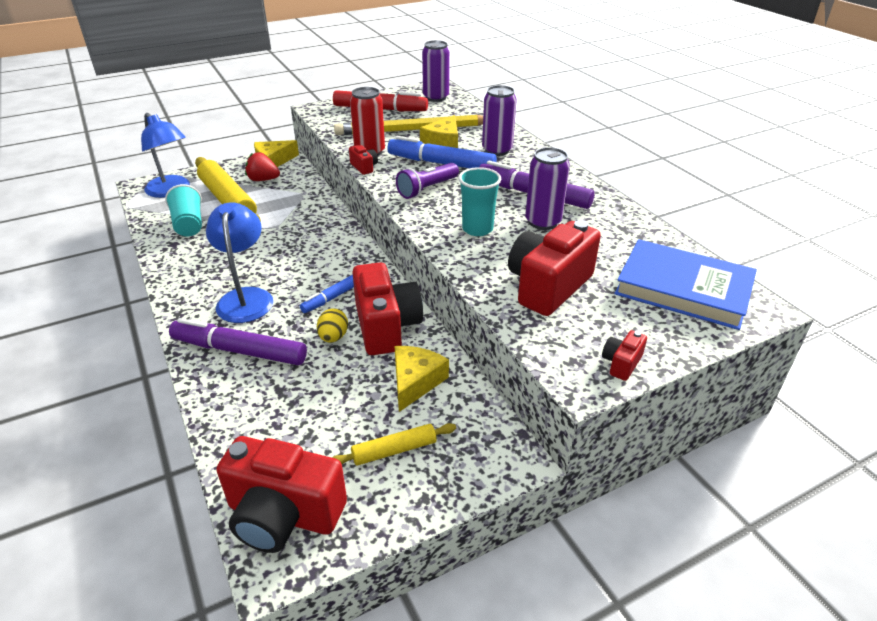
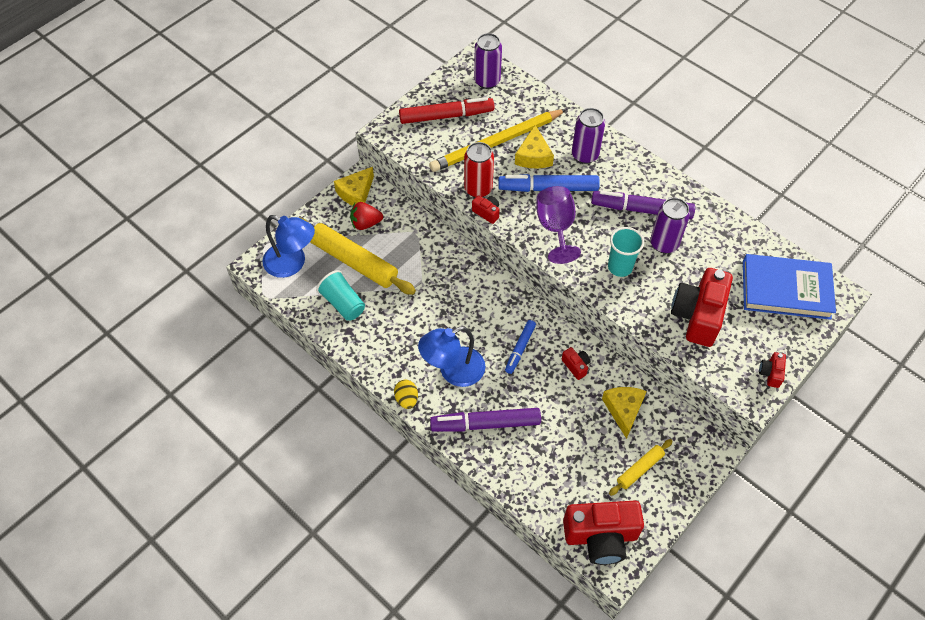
camera: 20 degrees left, 20 degrees up
(246, 297) = (453, 371): blue lamp -> blue lamp turned 90 degrees counterclockwise
(333, 337) = (544, 389): yellow egg -> yellow egg (406, 399)
(386, 326) = (576, 366): red camera -> red camera, size x0.44
(427, 189) = (555, 228): purple flashlight -> purple goblet

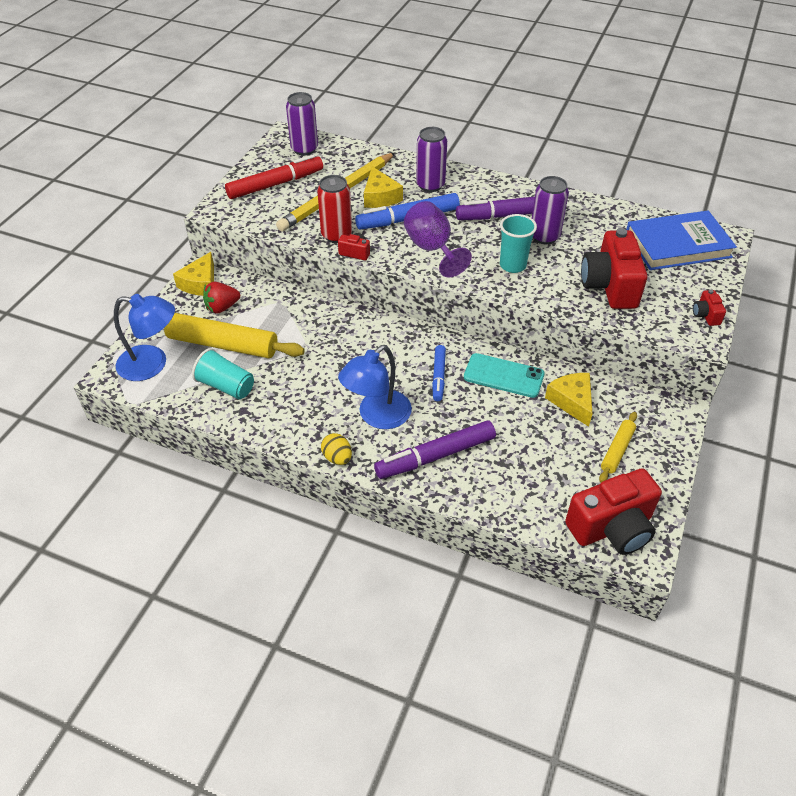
camera: 20 degrees left, 10 degrees down
(576, 366) = (503, 376): red camera -> turquoise phone

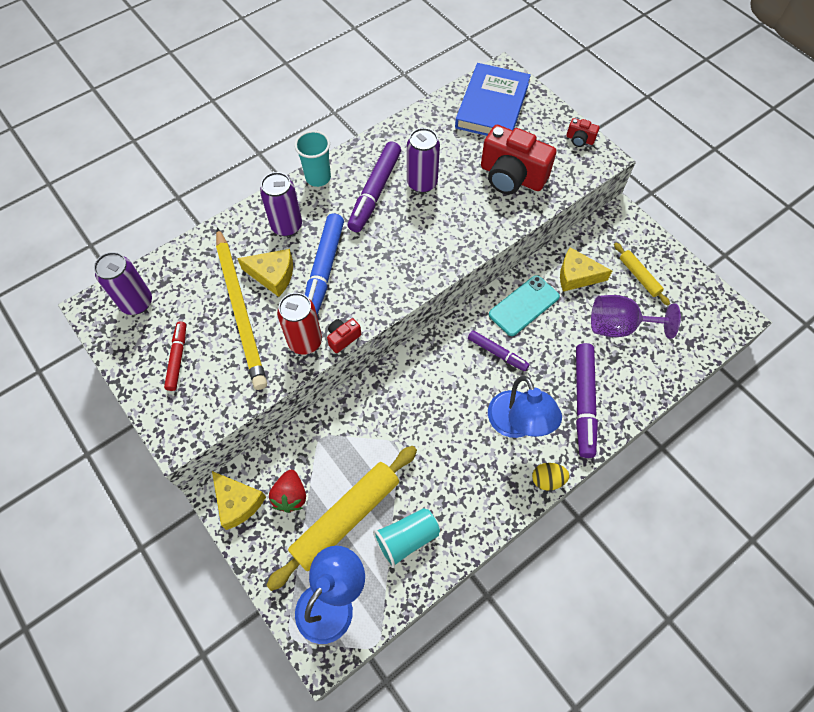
camera: 60 degrees left, 15 degrees up
(275, 184) = (177, 358): red marker -> red marker, size x0.59
(432, 249) = (381, 273): purple goblet -> purple goblet (619, 326)
(438, 376) = (497, 353): blue marker -> purple marker
(512, 265) = (444, 226): turquoise cup -> turquoise cup (318, 178)
(612, 528) = (706, 323): red camera -> none

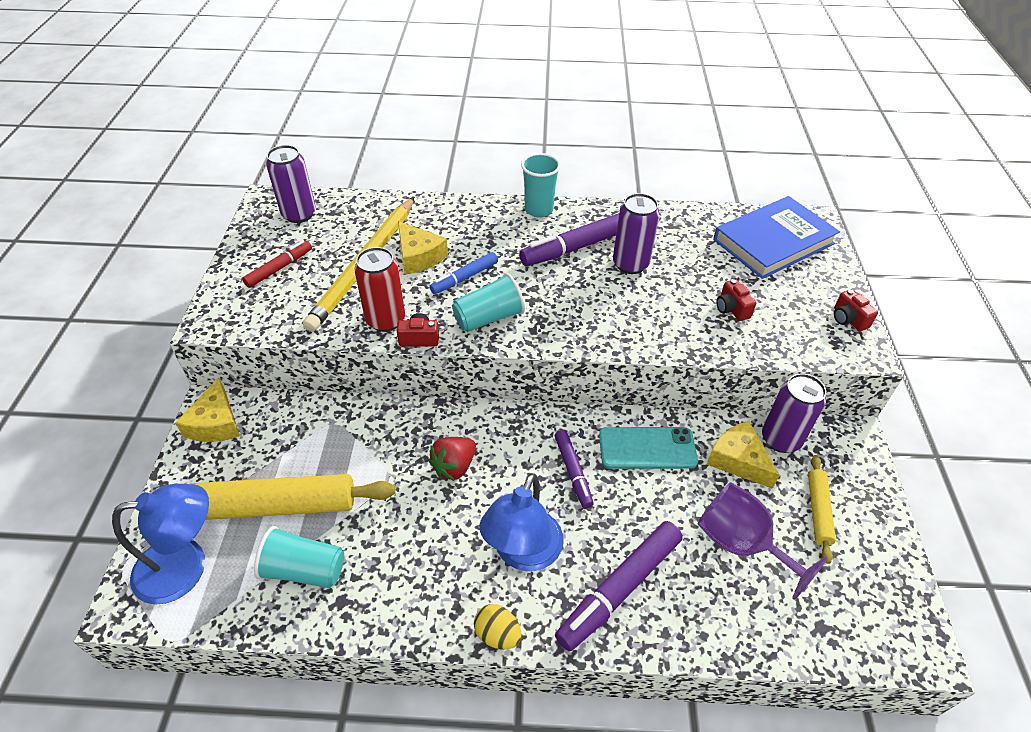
camera: 40 degrees right, 15 degrees down
(287, 226) = (472, 229): purple can -> purple can (780, 439)
(290, 496) = (258, 450): red strawberry -> red strawberry (454, 466)
(324, 270) = (464, 278): blue marker -> blue marker, size x0.59
(372, 289) = (489, 318): none -> turquoise cup
(511, 177) = (731, 309): red camera -> red camera, size x0.44

